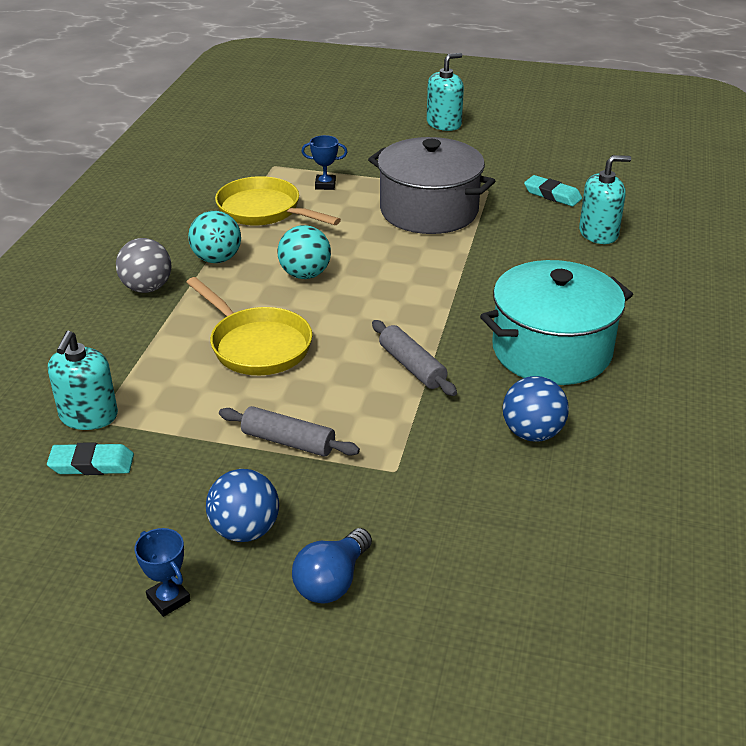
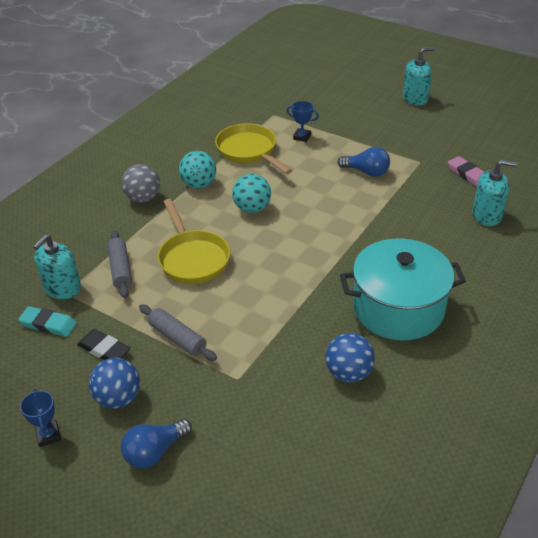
camera: 20 degrees right, 5 degrees up
(192, 476) = (104, 349): none -> black eraser
(412, 366) = (290, 299): grey rolling pin -> grey rolling pin (120, 269)
(429, 211) = (366, 172): grey pot -> blue light bulb
(552, 195) = (468, 175): turquoise eraser -> pink eraser

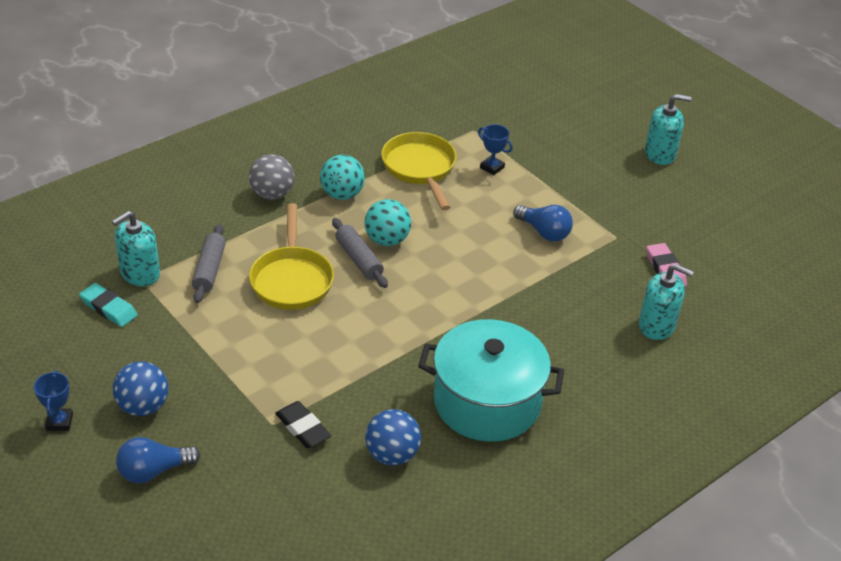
camera: 15 degrees right, 0 degrees up
(104, 349) = (152, 352): black eraser -> black eraser (303, 428)
(177, 338) = (232, 362): grey rolling pin -> grey rolling pin (359, 259)

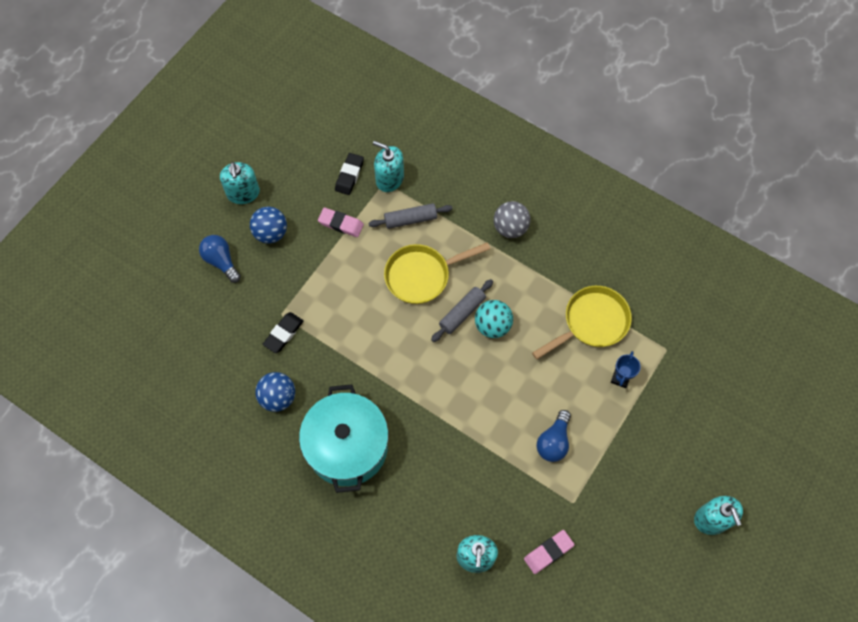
camera: 75 degrees right, 25 degrees up
(59, 422) = (243, 193): blue trophy -> turquoise soap dispenser
(108, 308) = (349, 175): turquoise eraser -> black eraser
(175, 333) = (341, 224): none -> pink eraser
(342, 194) = (532, 276): turquoise ball -> none

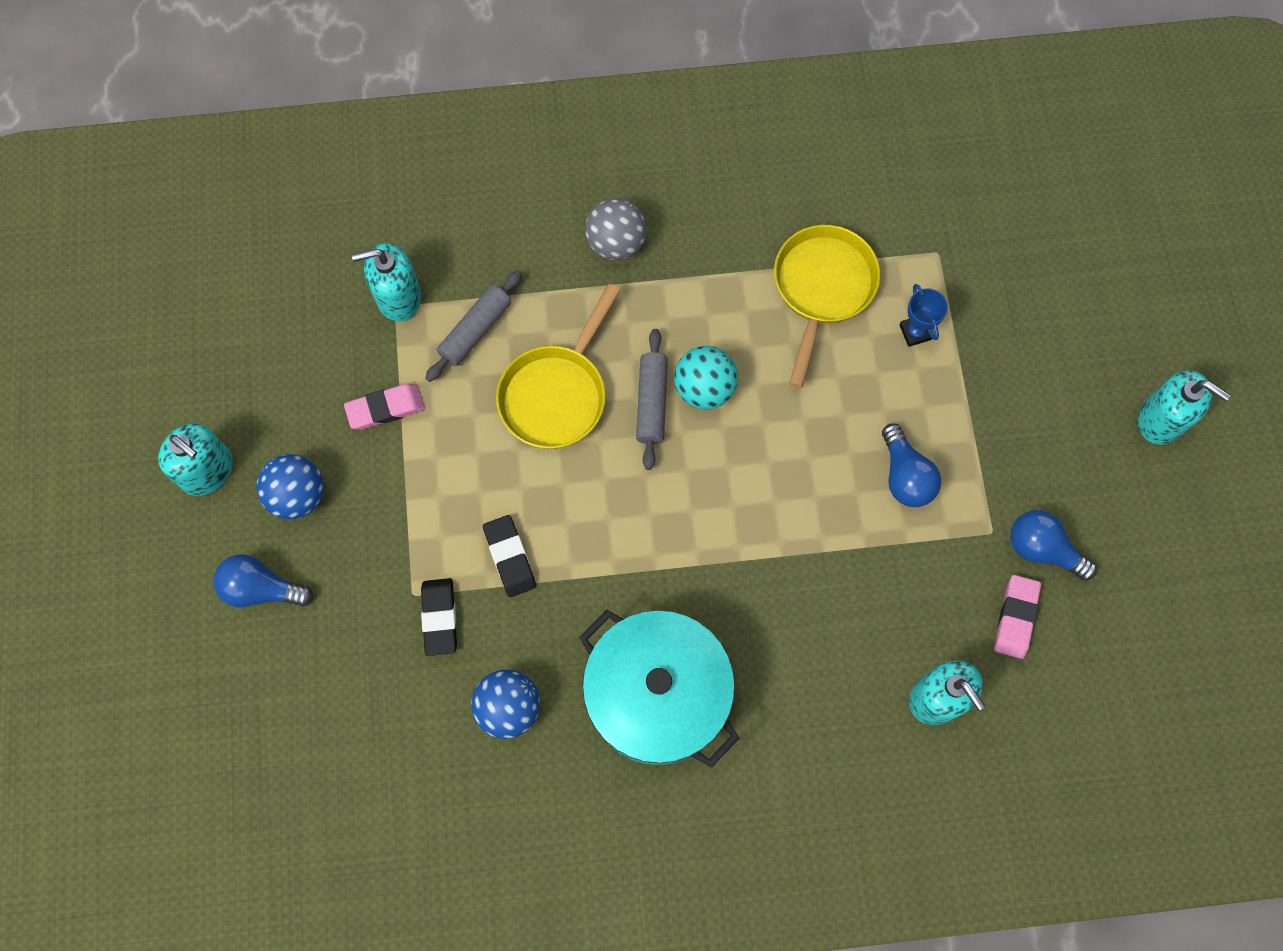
camera: 40 degrees left, 5 degrees up
(349, 175) = (338, 333): black eraser -> black eraser (509, 557)
(591, 531) = (1042, 549): none -> blue light bulb

